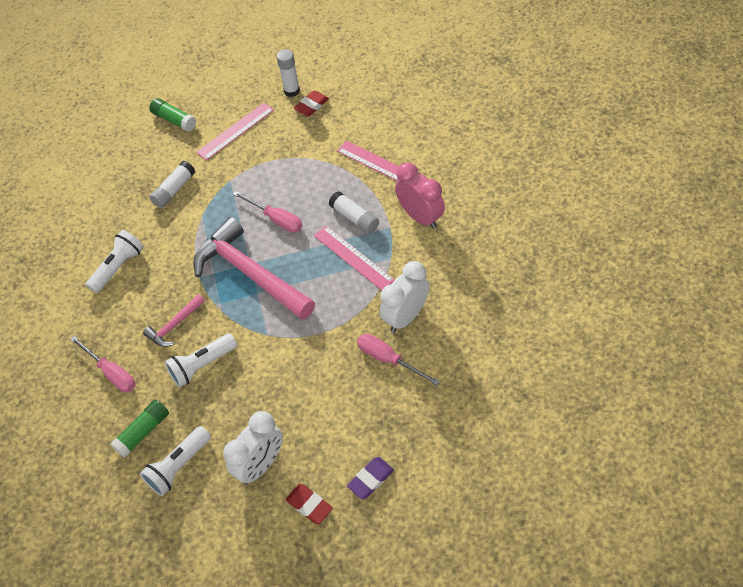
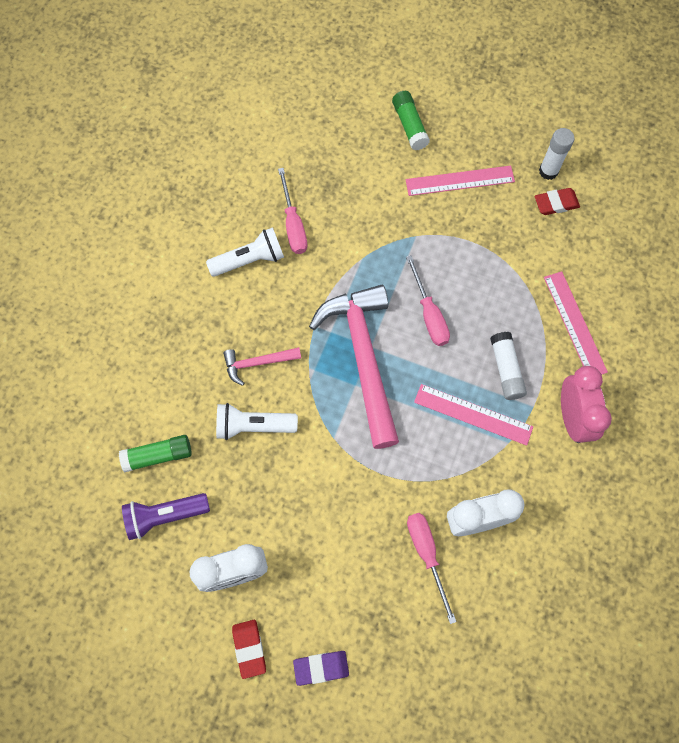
camera: 30 degrees right, 15 degrees up
(111, 373) = (171, 371): pink screwdriver -> pink screwdriver (293, 224)
(174, 190) = (356, 209): white glue stick -> none
(179, 466) = (165, 516): white flashlight -> purple flashlight
(353, 257) = (473, 414): pink ruler -> pink ruler turned 60 degrees counterclockwise

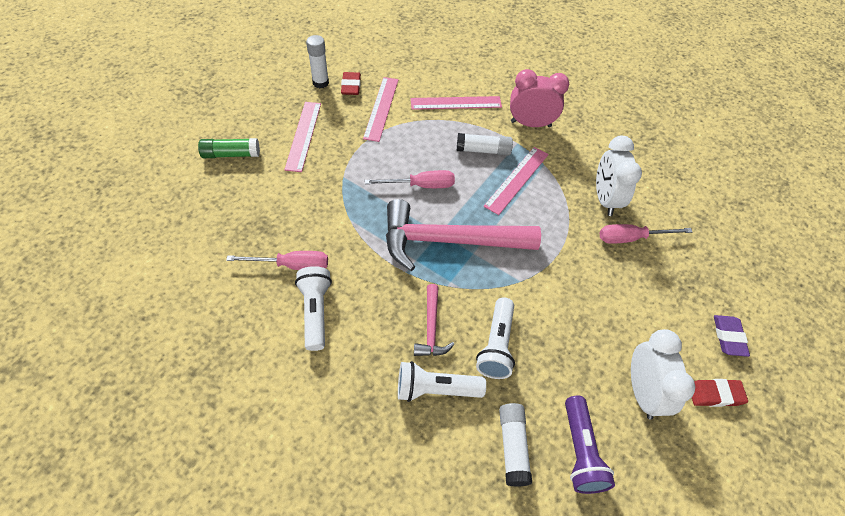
camera: 80 degrees left, 15 degrees down
(158, 455) = (513, 447): green glue stick -> white glue stick
(197, 380) = (435, 389): none -> white flashlight
(532, 245) = (381, 108): none -> pink ruler

